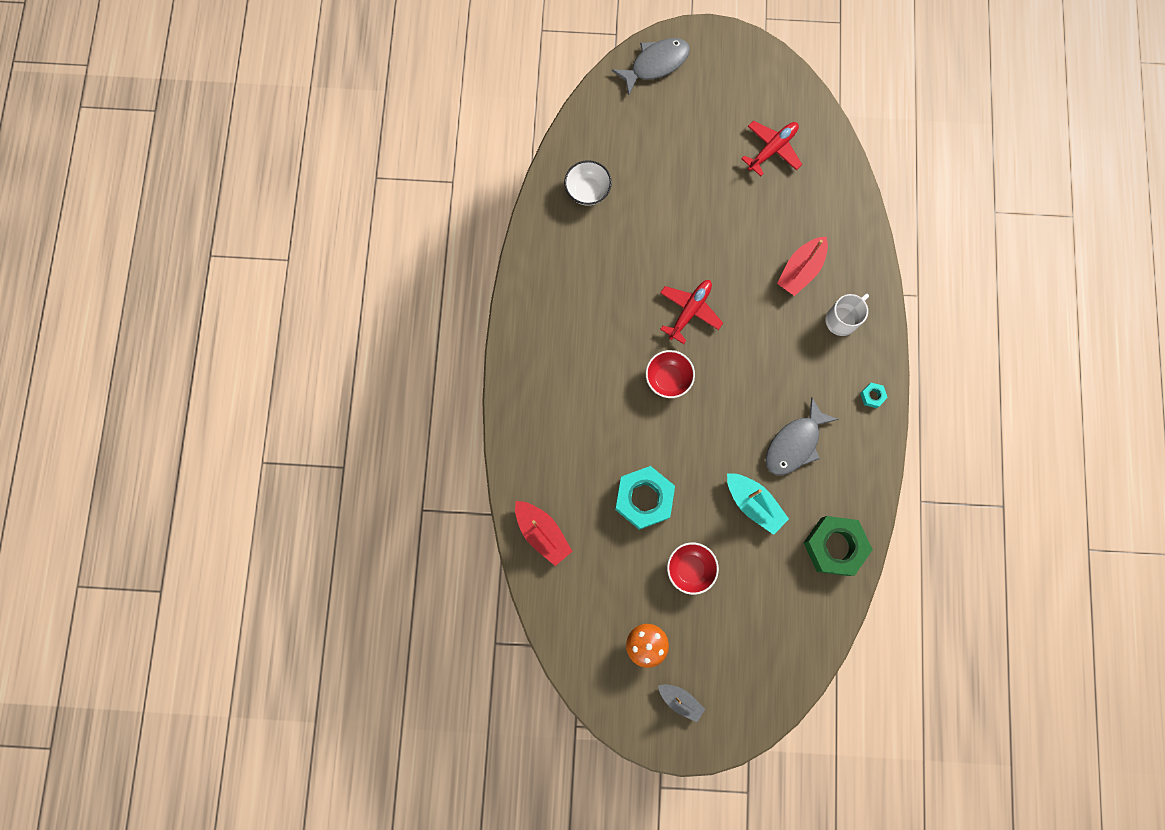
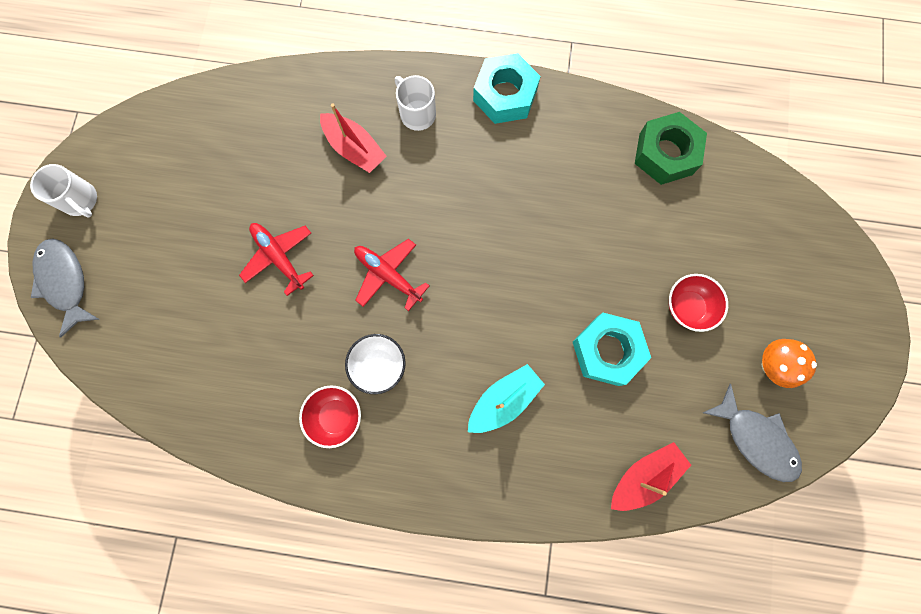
camera: 85 degrees left, 0 degrees up
(587, 191) = (218, 382): white bowl -> white bowl (379, 366)
(668, 379) = (467, 308): red bowl -> red bowl (336, 416)
(680, 700) = (831, 333): grey boat -> none
(725, 62) = (81, 200): none -> white mug
(753, 504) = (617, 230): turquoise boat -> turquoise boat (504, 400)
(772, 149) = (203, 161): red plane -> red plane (279, 257)
(794, 444) = (552, 179): grey fish -> grey fish (756, 439)
(872, 396) = (505, 95): turquoise nut -> turquoise nut, size x2.41

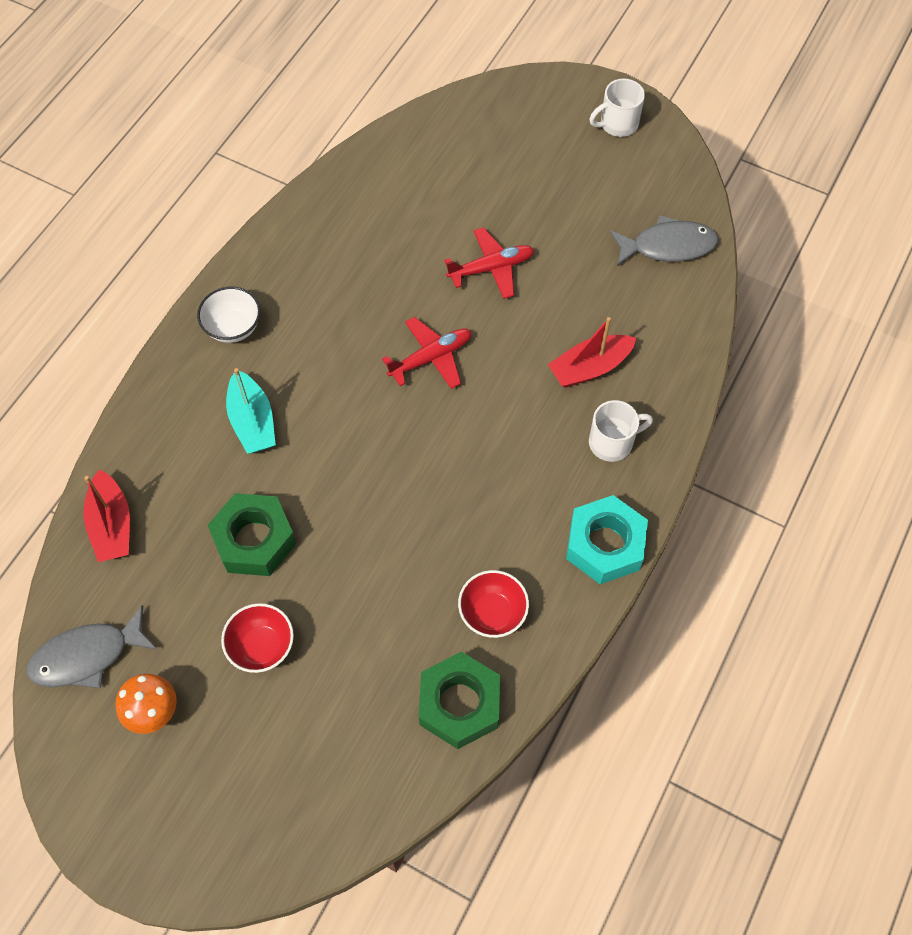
camera: 110 degrees right, 15 degrees down
(65, 282) = (536, 98): grey fish -> grey fish (668, 246)
(336, 416) = (309, 274): red bowl -> red bowl (492, 613)
(379, 366) = (340, 323): white bowl -> white bowl (233, 327)
(607, 351) = (254, 540): turquoise nut -> green nut

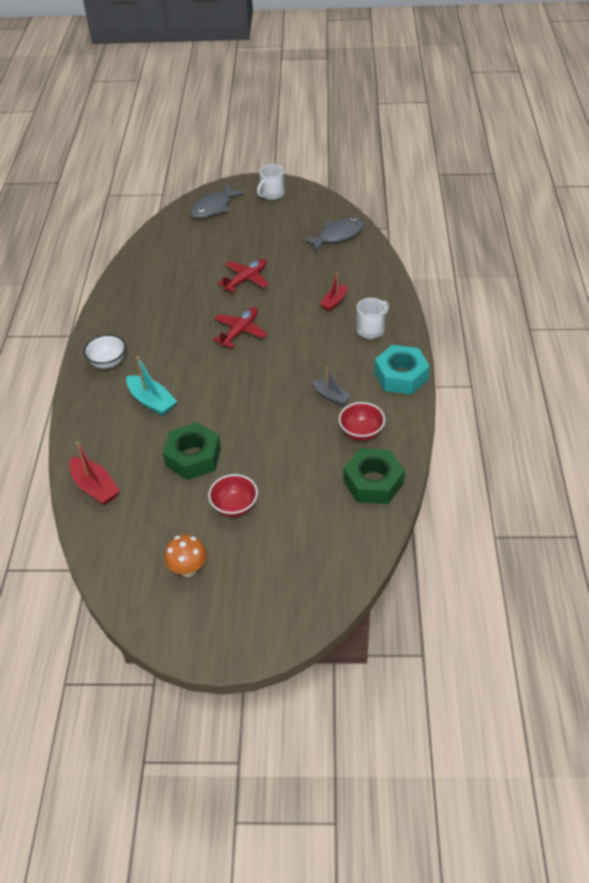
camera: 25 degrees left, 15 degrees down
(87, 656) = (124, 560): grey fish -> grey fish (214, 207)
(488, 532) = (331, 397): none -> grey boat
(590, 368) = (334, 302): red boat -> red boat, size x0.66

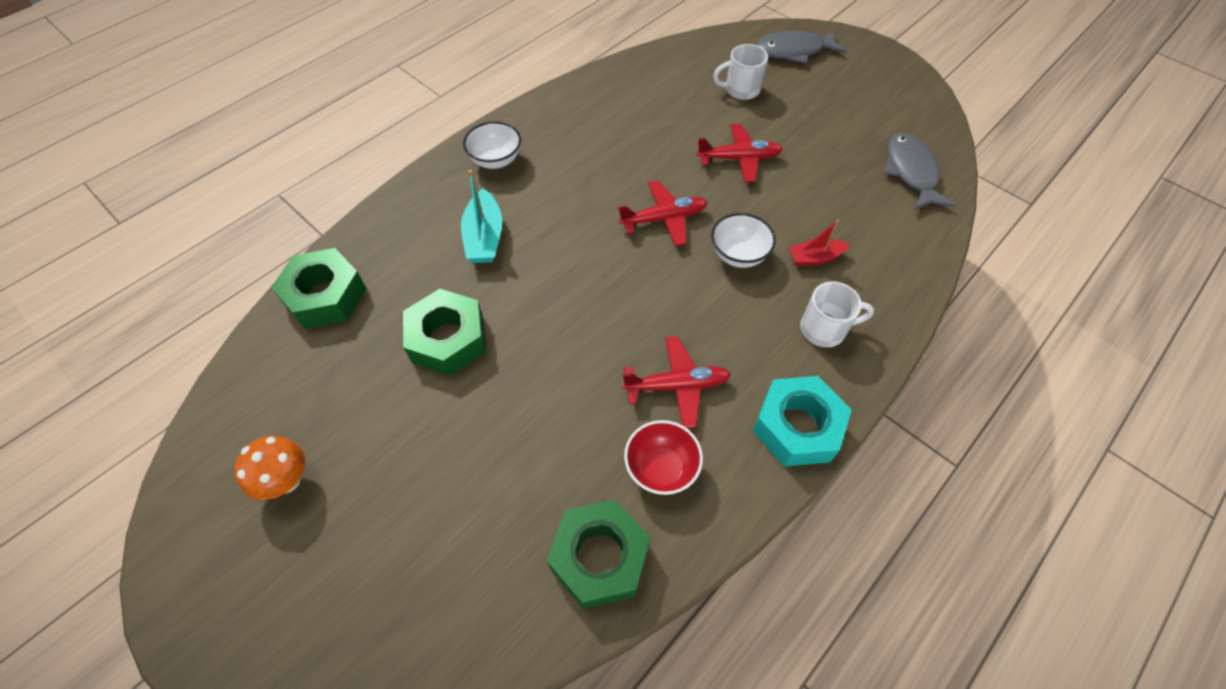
camera: 40 degrees right, 10 degrees up
(95, 487) = (325, 296): red boat -> green nut
(234, 506) = (417, 442): red bowl -> none
(272, 194) = (879, 72): white mug -> white mug (740, 90)
(297, 324) = (738, 255): none -> white bowl
(331, 397) = (677, 385): grey boat -> red plane
(338, 235) = (910, 172): grey fish -> grey fish turned 105 degrees counterclockwise

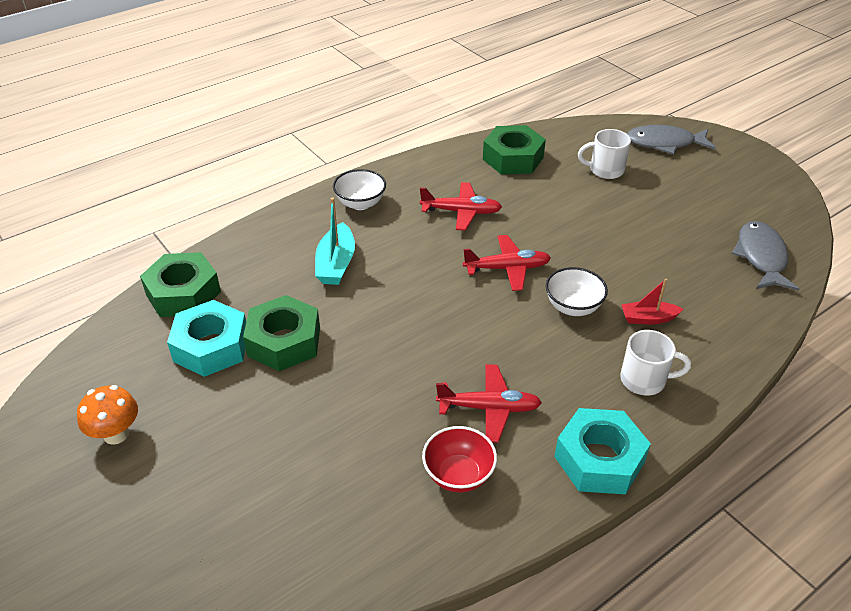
camera: 10 degrees right, 15 degrees down
(370, 357) = (211, 347): none -> turquoise nut
(599, 557) = (383, 540): green nut -> green nut (513, 158)
(739, 158) = (591, 227): red plane -> red plane (461, 212)

